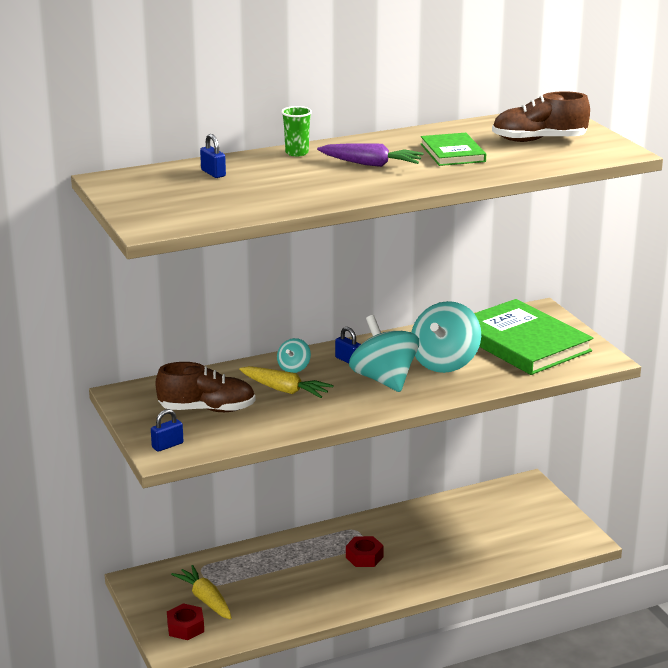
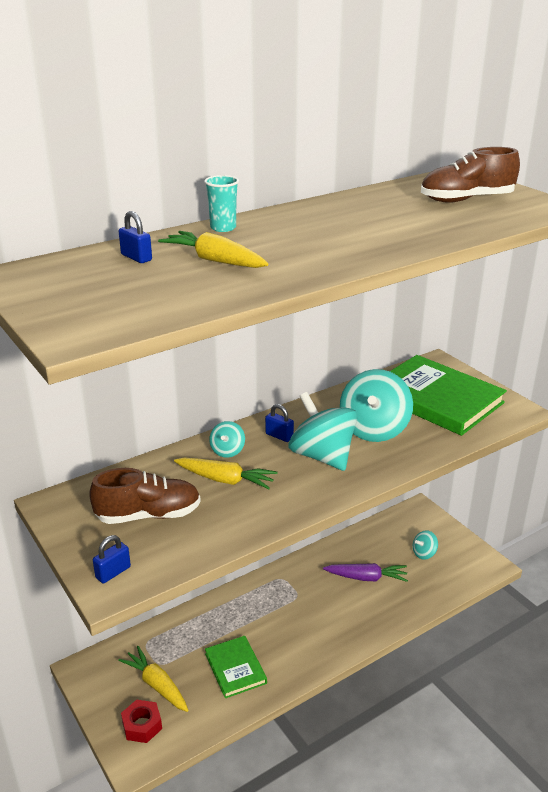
camera: 10 degrees left, 5 degrees up
(278, 180) = (215, 260): none -> yellow carrot
(297, 153) = (223, 228): green cup -> turquoise cup
(364, 557) = (298, 610): red nut -> none
(370, 164) = (310, 236): purple carrot -> purple carrot (366, 578)
(452, 153) = (389, 218): green book -> green book (235, 668)
(517, 523) = (424, 553): none -> turquoise spinning top

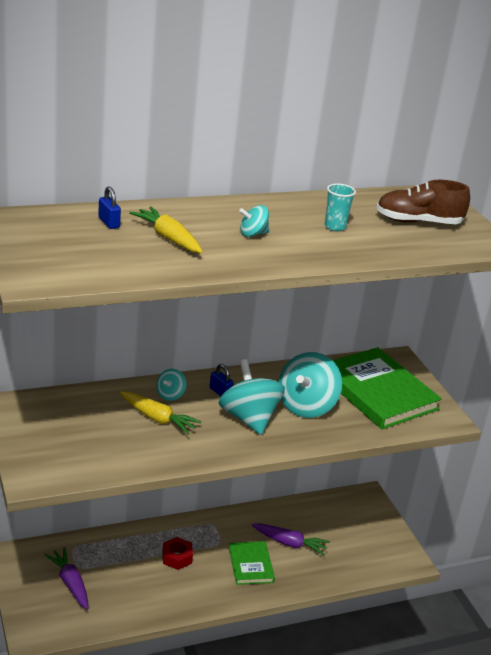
camera: 10 degrees right, 0 degrees up
(113, 572) = (38, 469): blue padlock -> none
(142, 725) = (47, 611): red nut -> red nut (177, 557)
(148, 515) = (83, 432): brown shoe -> none
(157, 685) = (70, 583): yellow carrot -> purple carrot
(223, 228) = (192, 208): turquoise cup -> turquoise cup (335, 227)
(235, 668) = (141, 588): green book -> green book (250, 565)
(424, 553) = (353, 536): turquoise spinning top -> turquoise spinning top (253, 234)

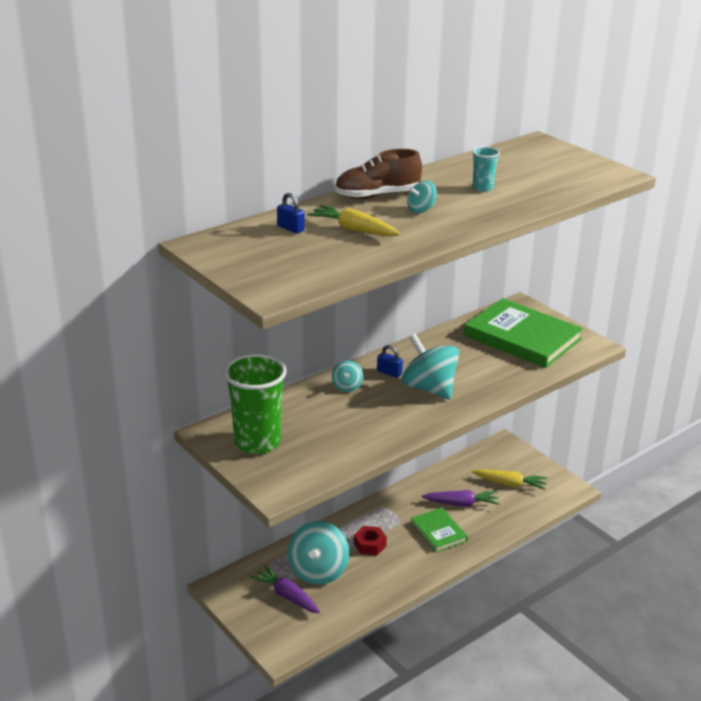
camera: 15 degrees left, 0 degrees up
(48, 426) = (257, 442): none -> green cup
(157, 418) = (350, 410): yellow carrot -> yellow carrot (509, 484)
(306, 406) = (470, 365): turquoise spinning top -> turquoise spinning top (318, 571)
(418, 222) = (545, 168): brown shoe -> brown shoe (377, 196)

